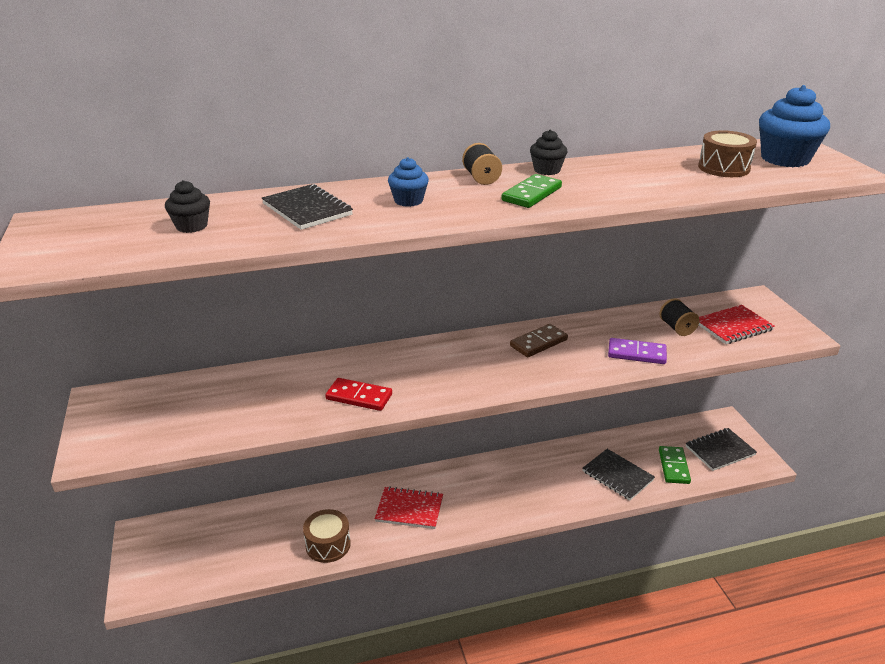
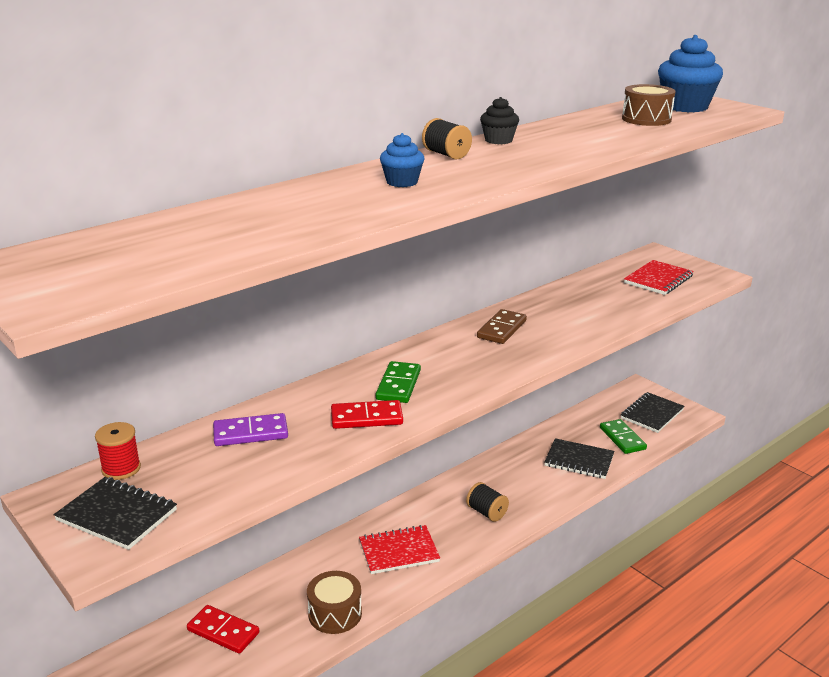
camera: 25 degrees left, 5 degrees down
(157, 389) = (121, 469): none -> red spool
(191, 226) = (197, 238): black cupcake -> none
(242, 530) = (223, 631): none -> red domino
(307, 209) = (307, 204): black notebook -> black notebook (117, 515)
(532, 194) = (512, 160): green domino -> green domino (398, 385)
(636, 354) = (597, 319): purple domino -> purple domino (250, 433)
(677, 328) = (613, 290): black spool -> black spool (486, 512)

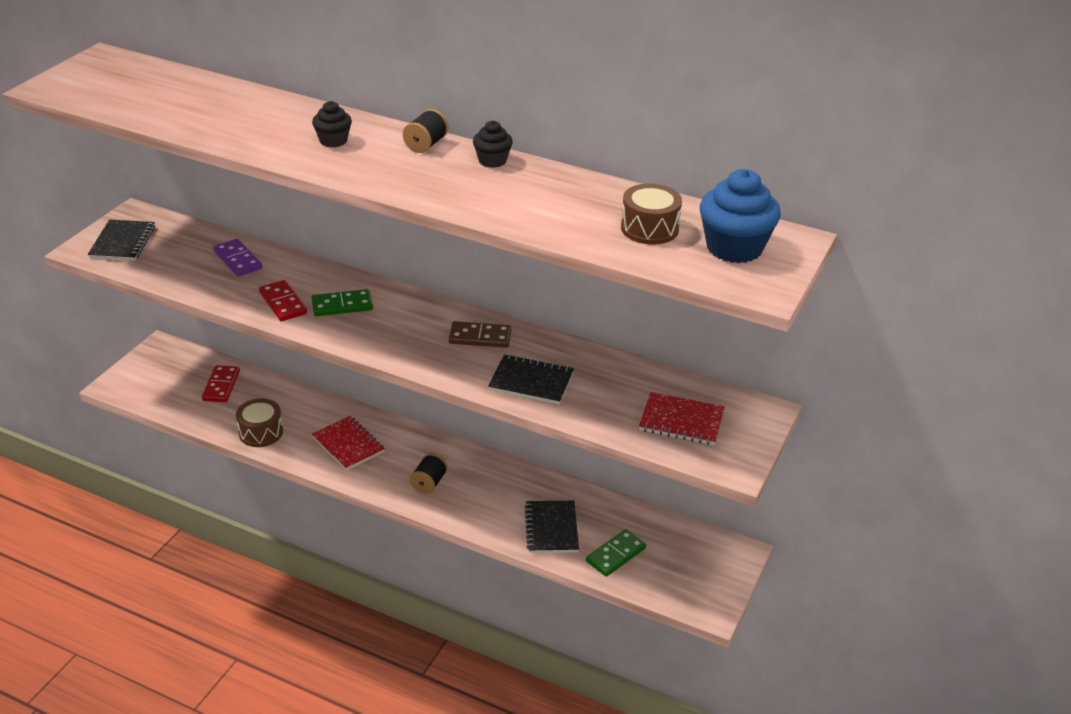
camera: 65 degrees right, 10 degrees up
(121, 469) = (173, 226): red spool -> none
(402, 182) = (333, 141): blue cupcake -> black cupcake
(652, 414) = (685, 572): black notebook -> black notebook (531, 382)

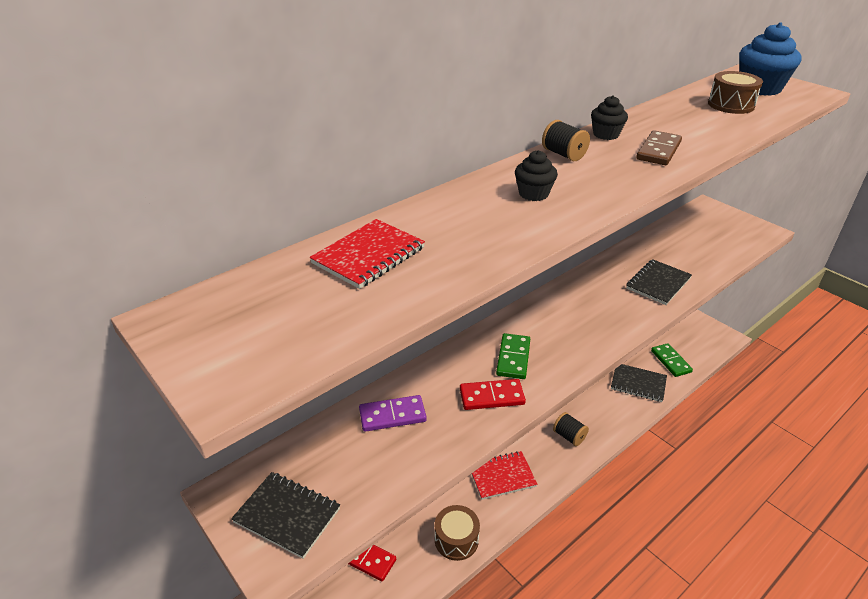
camera: 65 degrees left, 0 degrees up
(480, 337) = (592, 293): brown domino -> brown domino (658, 151)
(681, 421) = (715, 236): red notebook -> red notebook (368, 256)

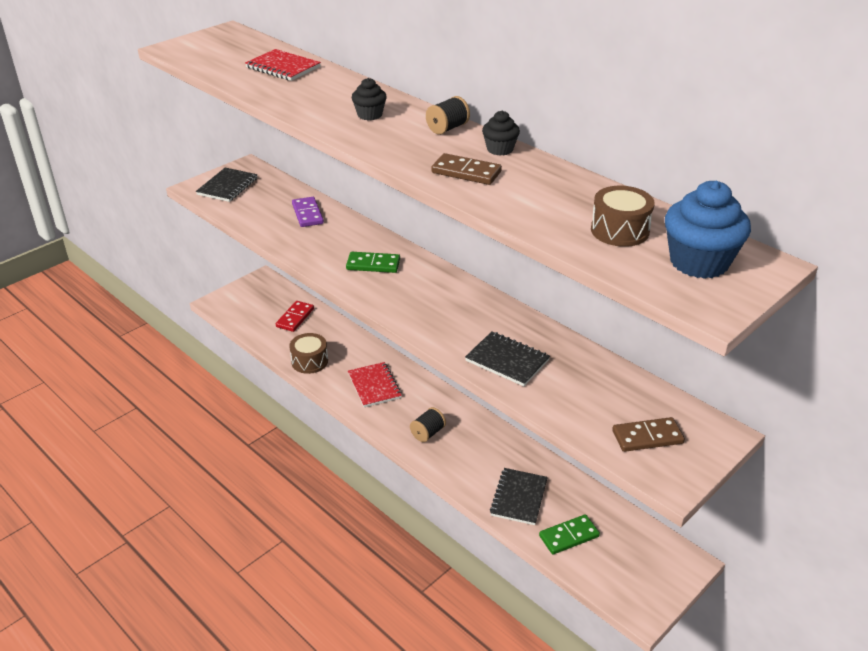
camera: 85 degrees right, 0 degrees up
(492, 397) = (326, 254): red domino -> none
(725, 233) = (647, 437): none -> brown domino

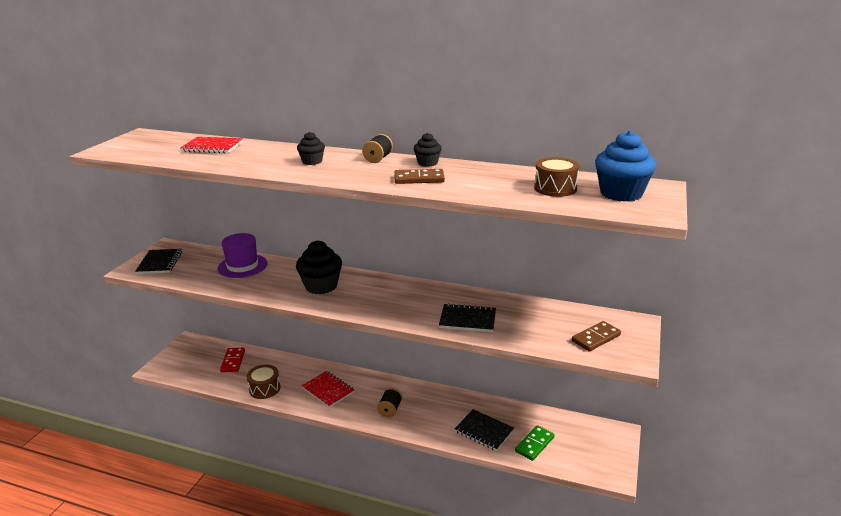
camera: 25 degrees left, 10 degrees down
(307, 214) = (242, 266): purple domino -> purple hat
(373, 265) = (321, 286): green domino -> black cupcake
(519, 498) = (484, 431): black notebook -> black notebook turned 45 degrees counterclockwise

